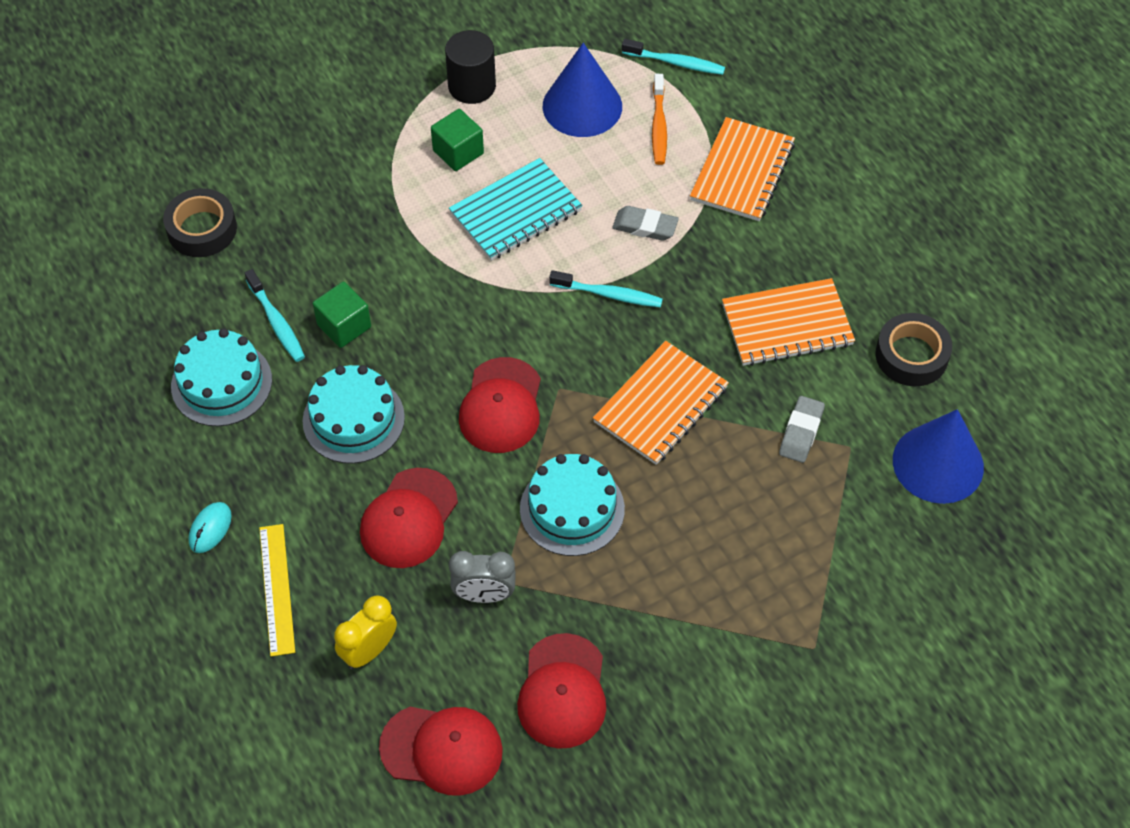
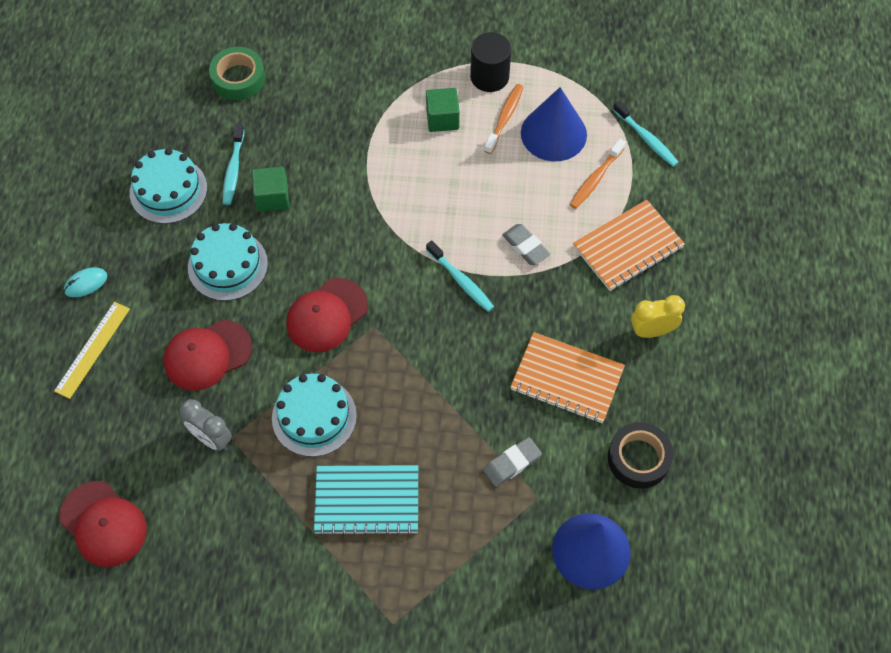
camera: 35 degrees right, 5 degrees up
(202, 229) = (238, 78): black tape -> green tape
(369, 651) = (113, 428): yellow clock -> yellow clock (652, 331)
(515, 212) = (446, 184): turquoise notebook -> turquoise notebook (367, 501)
(521, 117) = (505, 118): none -> orange toothbrush
(562, 691) = (207, 538): red cap -> none
(660, 405) = (431, 382): orange notebook -> none

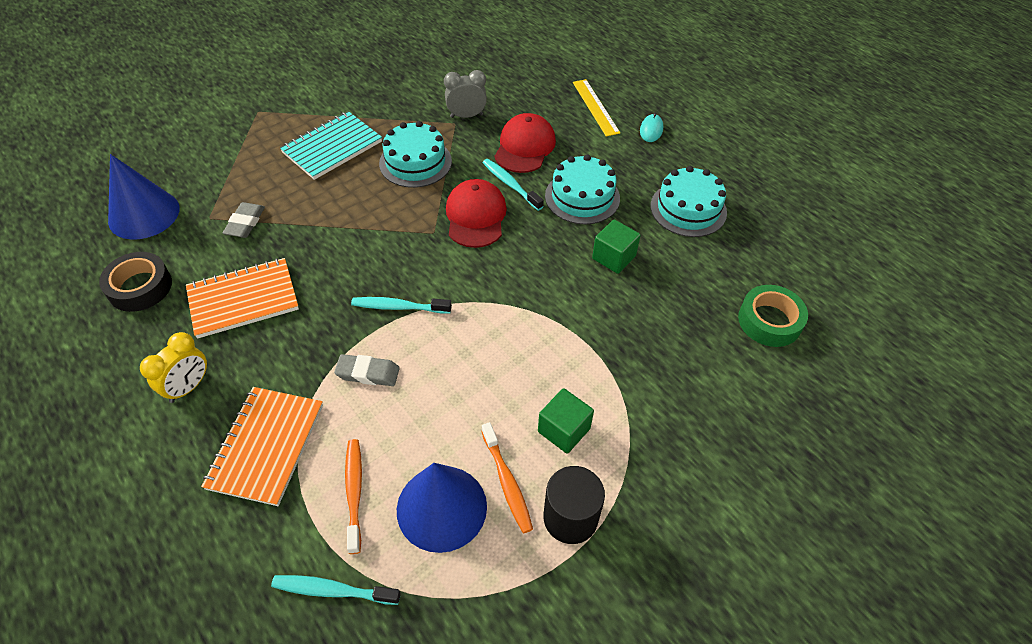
camera: 135 degrees right, 10 degrees down
(103, 524) = (476, 55): red cap -> none
(233, 169) = (668, 254): turquoise toothbrush -> turquoise toothbrush (510, 184)

